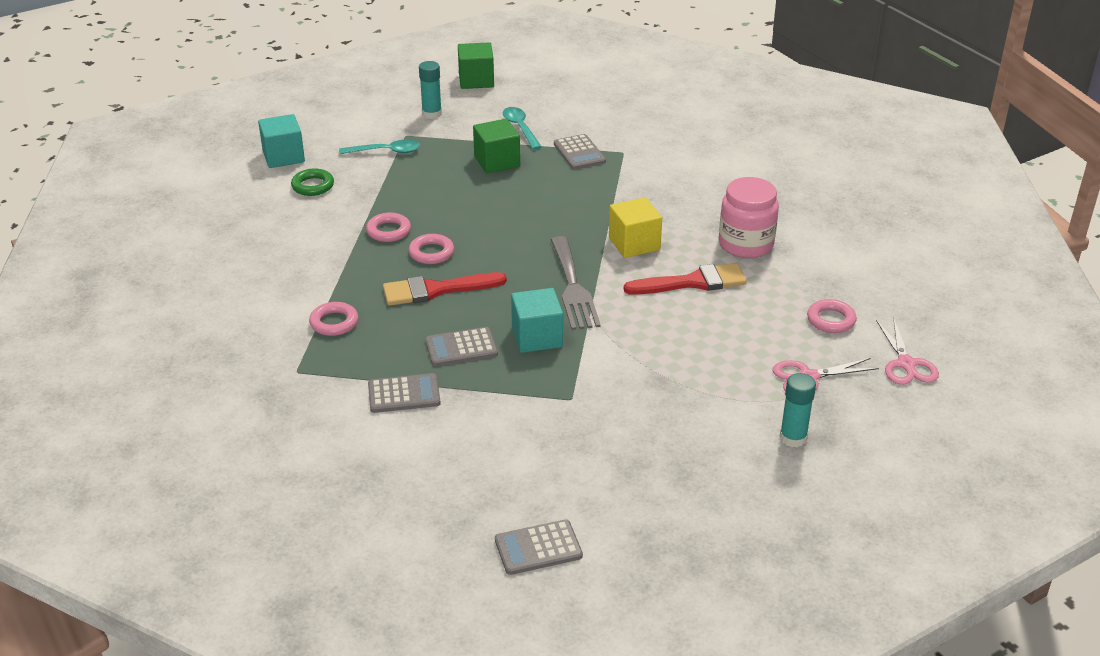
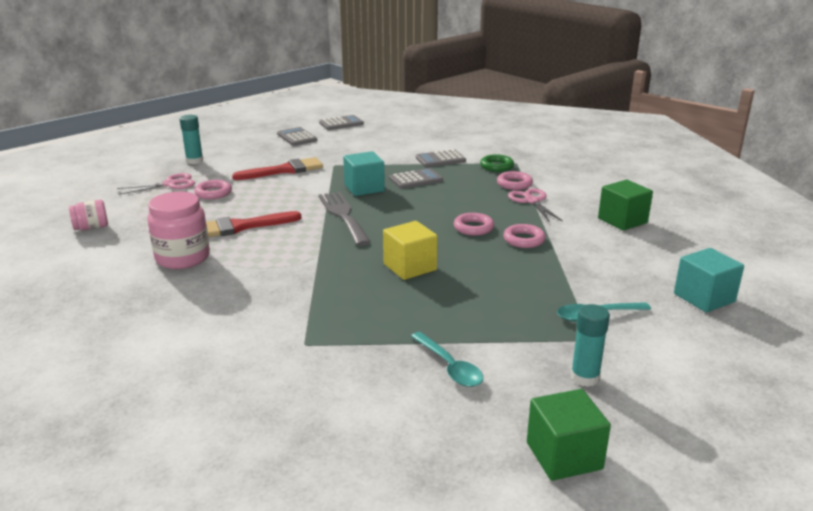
camera: 170 degrees right, 10 degrees down
(313, 186) = (635, 270): green ring -> green ring (496, 166)
(436, 290) = (453, 206): red brush -> red brush (284, 170)
(497, 161) = (458, 316): green cube -> green cube (622, 220)
(579, 153) = (361, 337): grey calculator -> grey calculator (297, 137)
(634, 244) = (291, 249): yellow cube -> yellow cube (410, 267)
(831, 320) = (134, 213): pink ring -> pink ring (213, 193)
(869, 299) = (91, 228): none -> pink jar
(906, 364) = (93, 195): pink scissors -> pink scissors (531, 201)

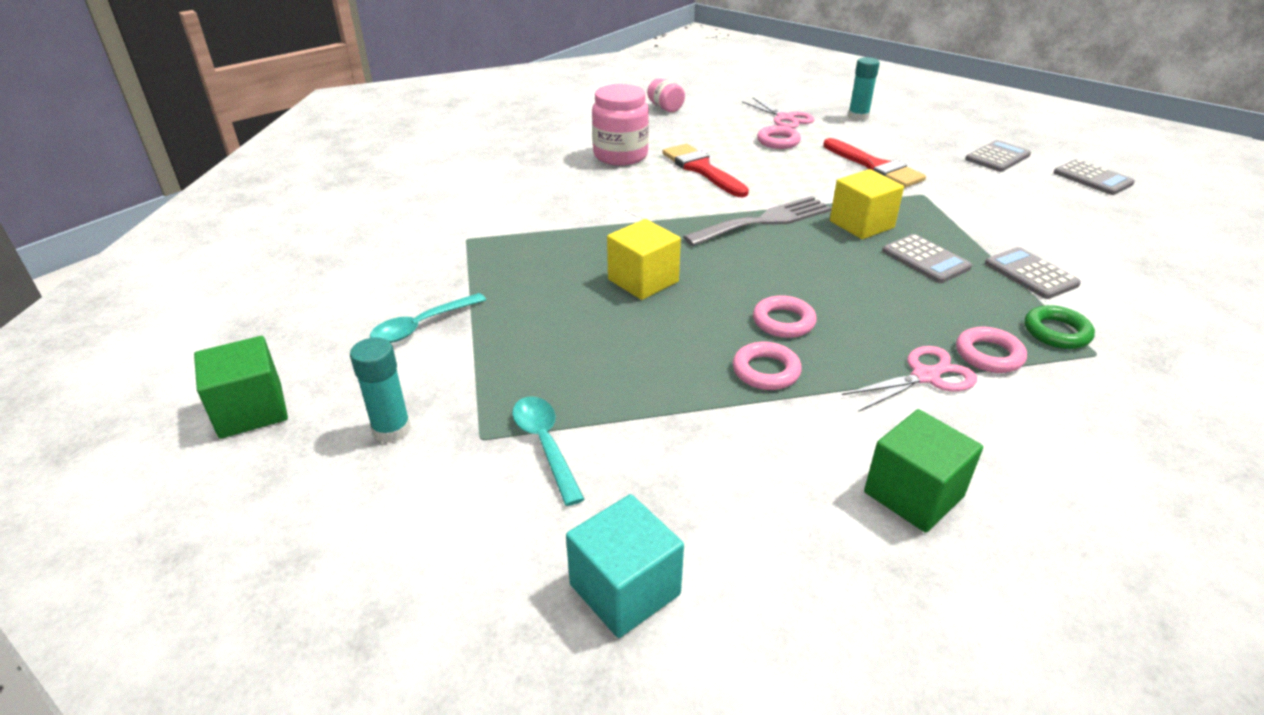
camera: 80 degrees right, 10 degrees up
(364, 188) = (861, 224): turquoise cube -> yellow cube

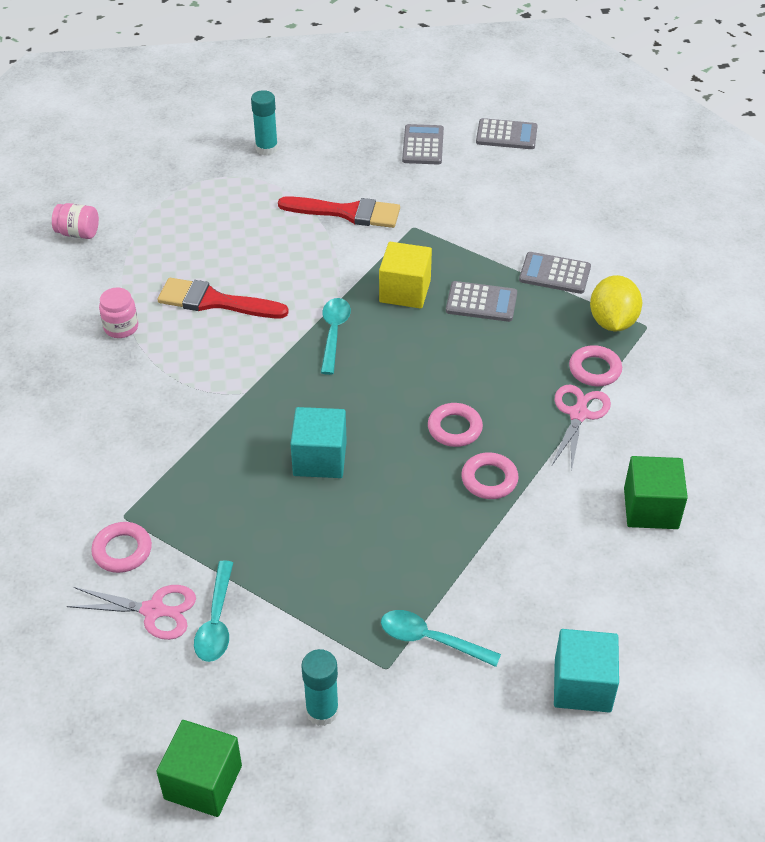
camera: 45 degrees left, 10 degrees up
(620, 155) = (121, 327): pink jar -> pink jar, size x0.55
(643, 281) = (320, 458): yellow cube -> turquoise cube
(764, 221) = (334, 333): grey fork -> turquoise spoon
(778, 141) = (236, 224): pink ring -> pink ring (122, 551)
(785, 118) = (207, 186): pink scissors -> pink scissors (153, 610)
(1056, 332) = (612, 322): green ring -> yellow lemon

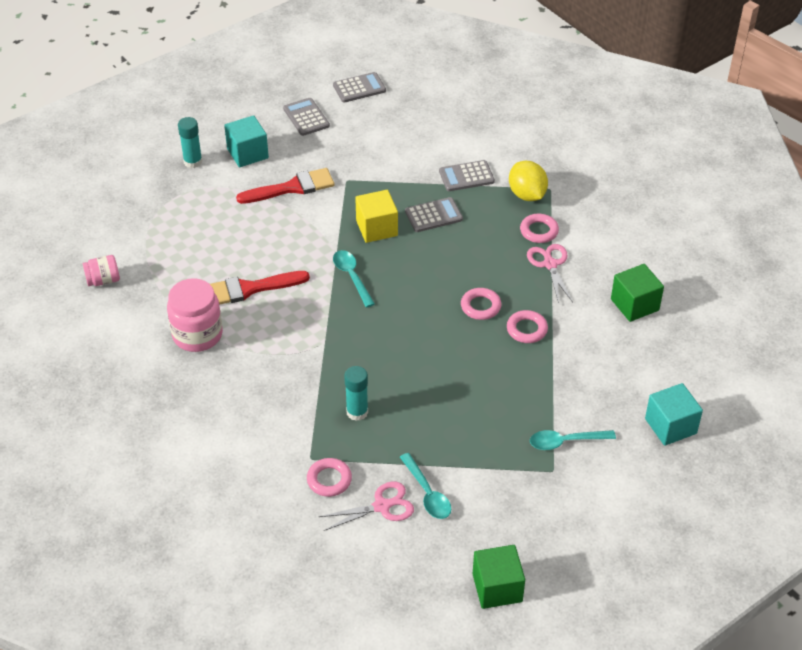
camera: 30 degrees left, 0 degrees up
(121, 327) = (197, 335): pink jar -> pink jar, size x1.80
(320, 458) = (410, 363): turquoise cube -> turquoise cube (247, 153)
(322, 711) = (534, 513): turquoise glue stick -> turquoise glue stick (357, 412)

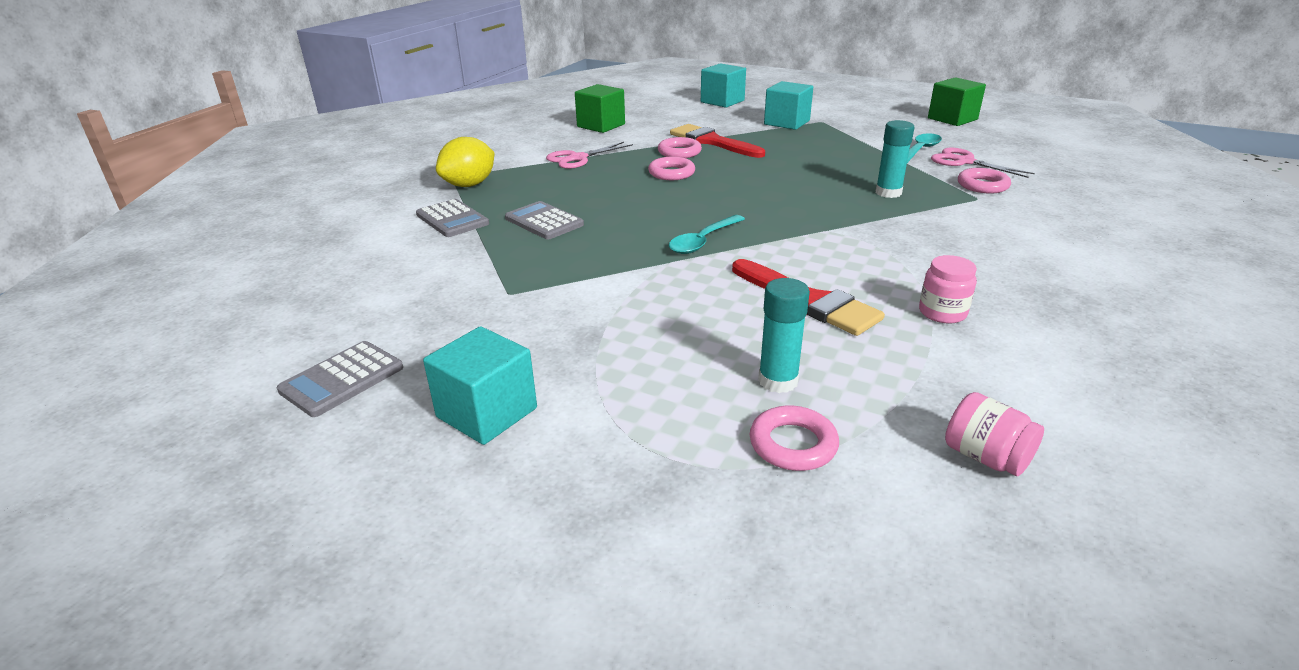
camera: 115 degrees left, 15 degrees down
(193, 162) = (553, 480): turquoise glue stick -> turquoise glue stick (778, 381)
(197, 335) = (942, 313): pink jar -> pink jar, size x0.55
(292, 188) = (558, 334): red brush -> red brush (712, 142)
(359, 88) = (233, 348): grey calculator -> none
(376, 228) = (598, 248): yellow cube -> none
(539, 231) = (529, 170): pink ring -> pink ring (793, 444)
(566, 442) = (786, 122): turquoise spoon -> turquoise cube

